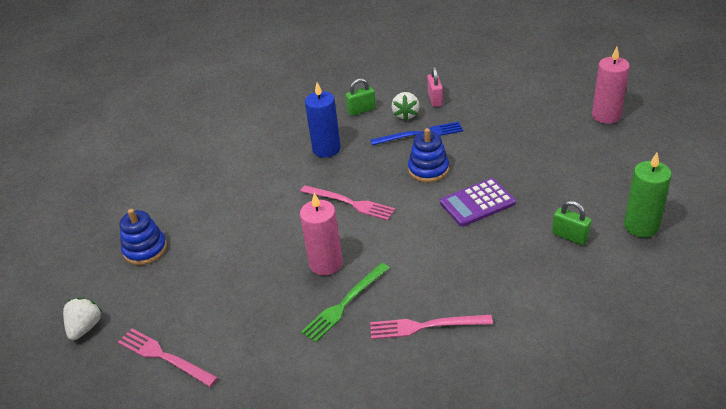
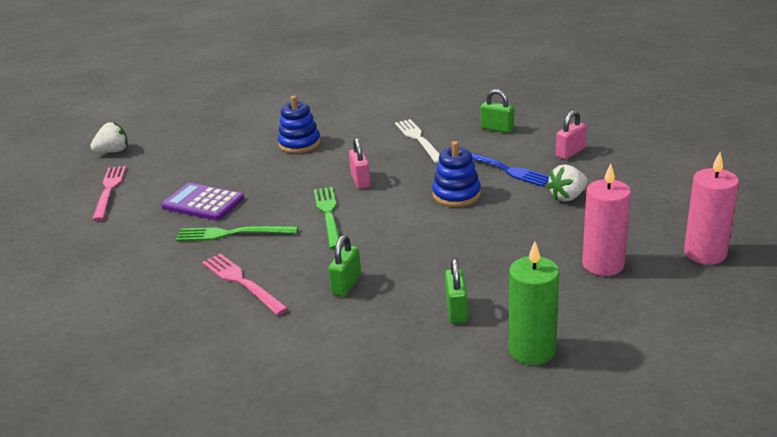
camera: 50 degrees right, 10 degrees down
(145, 250) = (210, 132): blue stacking toy -> blue stacking toy (299, 144)
(326, 149) = (419, 139): blue candle -> white fork
(326, 263) = (271, 204): pink candle -> pink candle (603, 264)
(350, 203) = (360, 181): pink fork -> pink padlock
(380, 240) = (328, 215): none -> green fork
(406, 115) = (523, 150): white strawberry -> white strawberry (567, 197)
(477, 203) = (441, 239): purple calculator -> purple calculator (203, 203)
(487, 272) = (346, 284): none -> green padlock

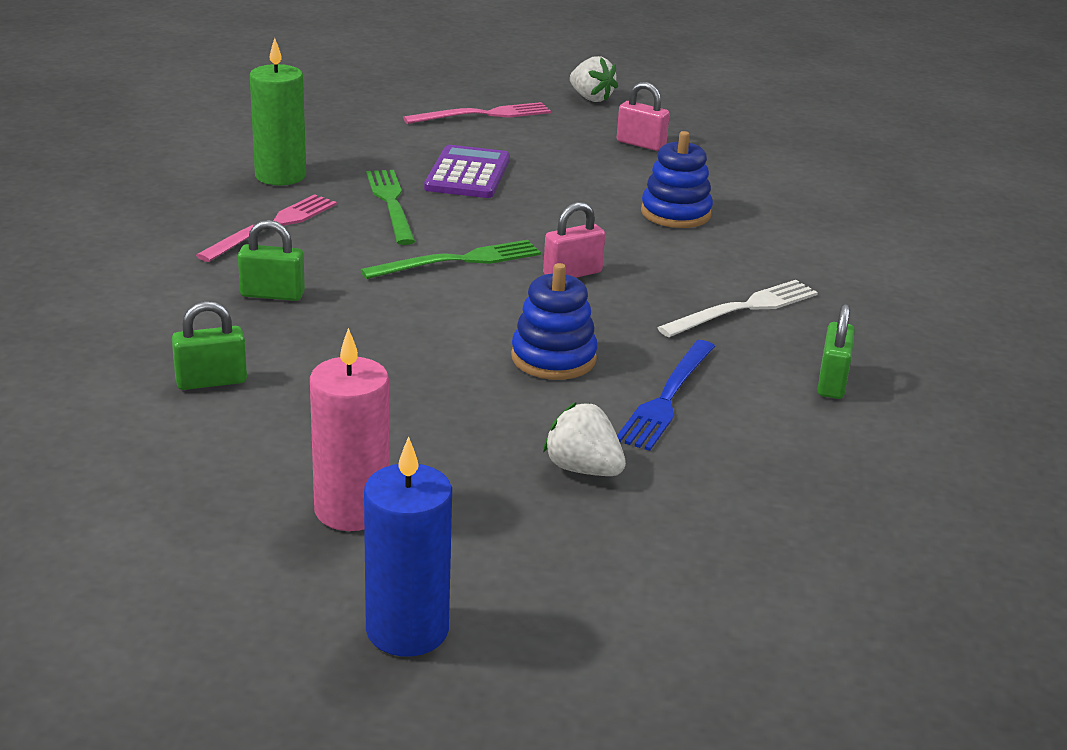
camera: 70 degrees right, 0 degrees up
(532, 350) = (110, 448): green candle -> green candle (280, 176)
(570, 152) = (769, 468): pink padlock -> pink padlock (641, 144)
(705, 253) = (407, 630): pink candle -> blue candle

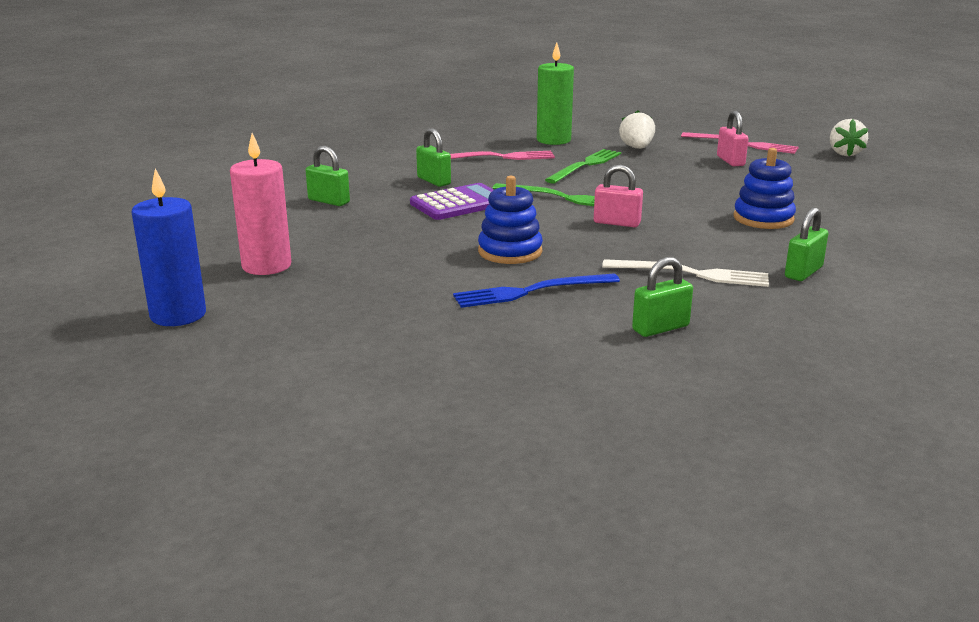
camera: 50 degrees right, 5 degrees down
(468, 174) = (664, 165): purple calculator -> purple calculator (459, 203)
(583, 469) = (406, 299): white strawberry -> white strawberry (636, 148)
(641, 144) = (825, 182): pink padlock -> pink padlock (730, 161)
(811, 266) = (803, 272): none -> green padlock

